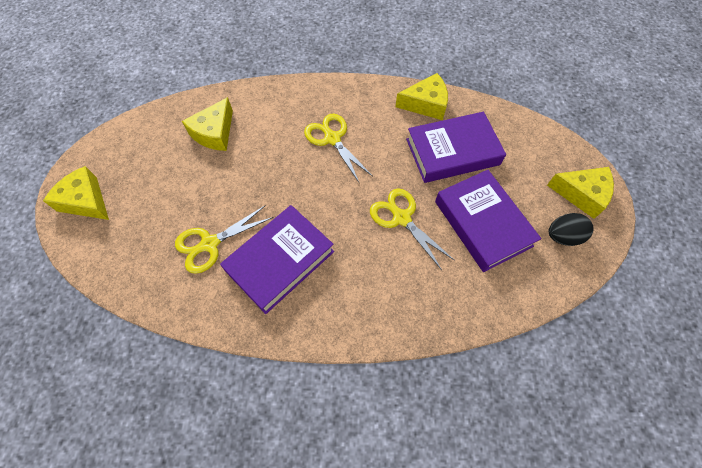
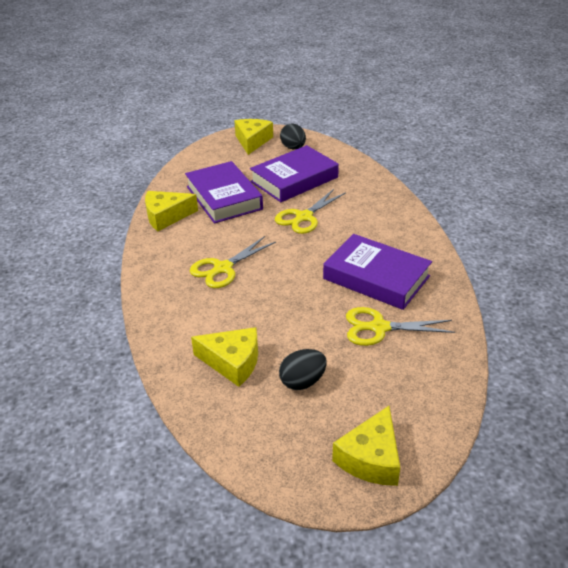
camera: 100 degrees left, 25 degrees down
(174, 173) = (302, 382): none -> black egg
(210, 244) = (379, 328): yellow scissors -> yellow scissors turned 135 degrees clockwise
(426, 104) = (166, 216): yellow cheese -> yellow cheese turned 90 degrees counterclockwise

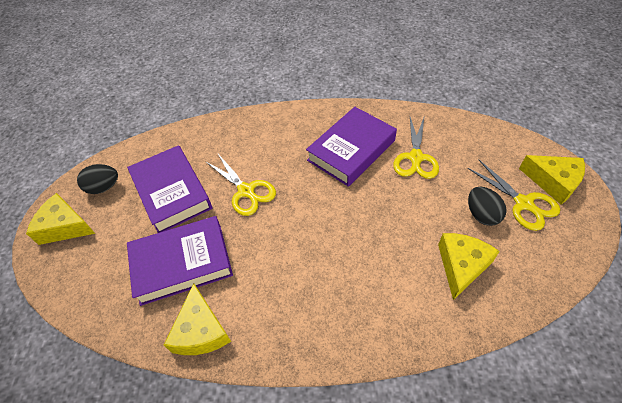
camera: 80 degrees left, 15 degrees up
(223, 268) = (319, 269): yellow scissors -> yellow scissors (523, 203)

